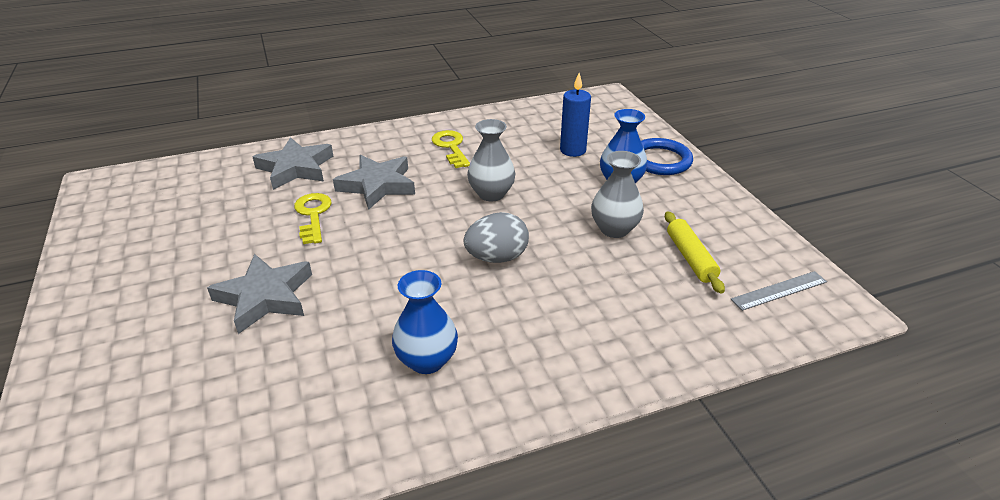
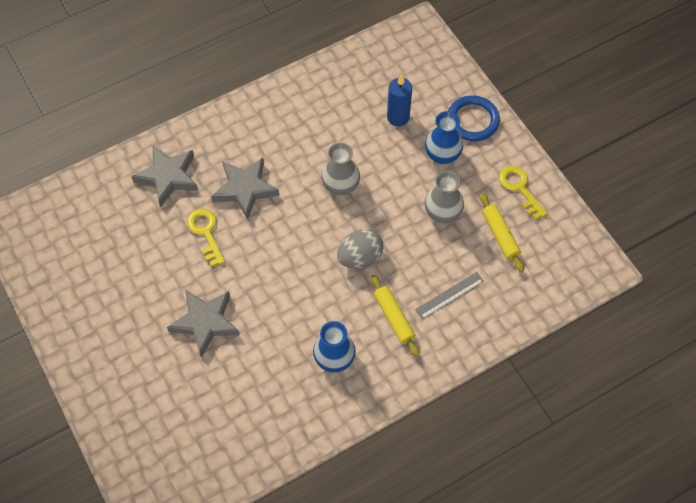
camera: 10 degrees left, 25 degrees up
(451, 147) = (292, 128): yellow key -> yellow key (520, 188)
(528, 325) = (394, 318): none -> yellow rolling pin
(779, 290) = (561, 259): grey ruler -> grey ruler (449, 295)

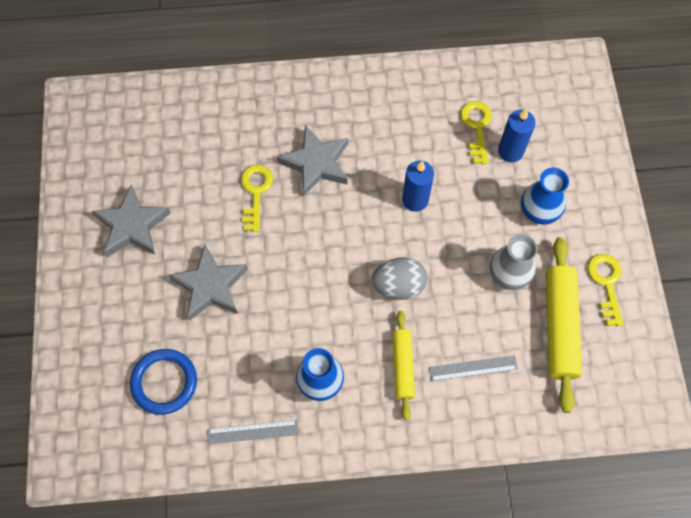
camera: 25 degrees right, 5 degrees up
(168, 177) = (246, 119): grey star -> grey star (132, 226)
(298, 421) = (252, 432): none -> grey ruler
(340, 185) = (415, 200): grey vase -> blue candle
(362, 109) = (476, 127): none -> yellow key
(472, 120) = (589, 187): blue ring -> blue ring (164, 382)
(500, 235) = (559, 326): yellow rolling pin -> yellow rolling pin, size x1.64

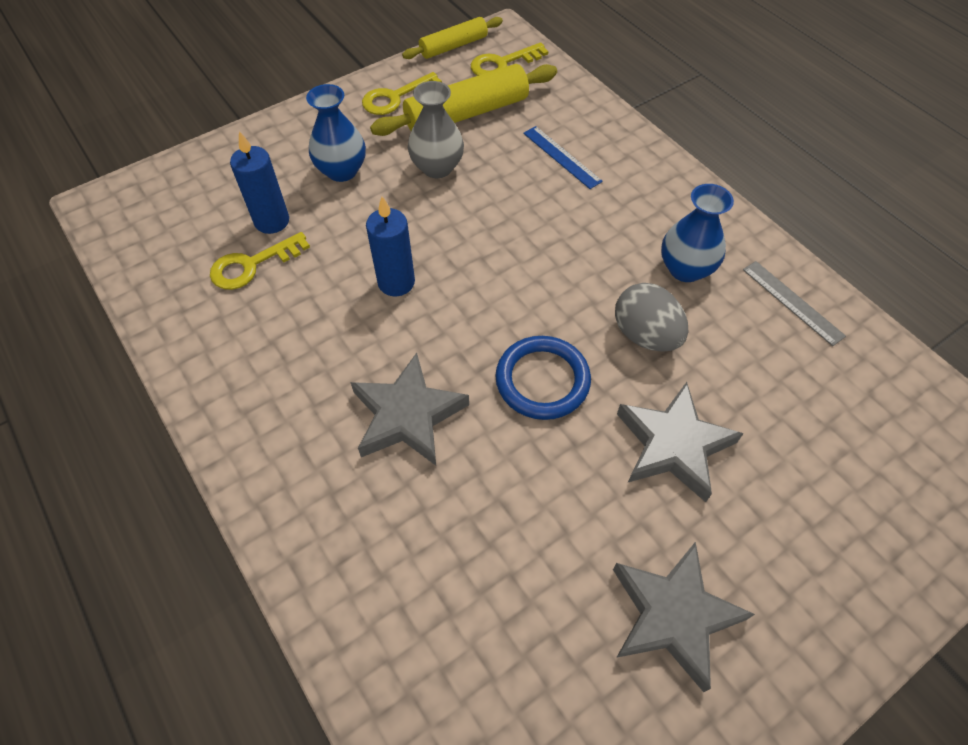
camera: 120 degrees left, 10 degrees down
(164, 382) = (830, 423): blue ring -> blue ring (542, 380)
(255, 192) = (501, 468): yellow key -> yellow key (502, 64)
(398, 285) = (519, 251): grey egg -> grey egg (645, 335)
(402, 366) = (607, 209): yellow rolling pin -> yellow rolling pin (453, 46)
(473, 368) = (562, 157): grey ruler -> blue ruler

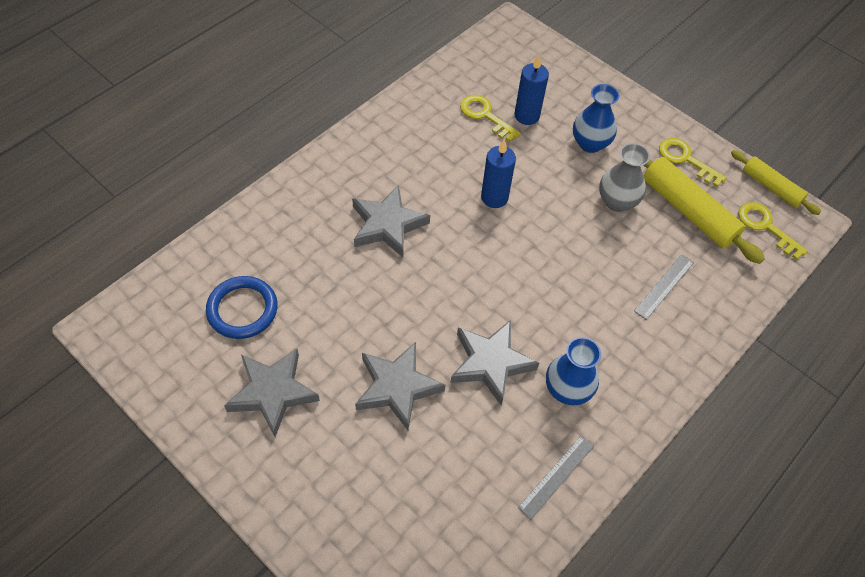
camera: 75 degrees right, 0 degrees up
(542, 380) = (433, 299): blue ring -> blue ring (242, 309)
(562, 157) = (664, 286): blue ruler -> grey ruler
(645, 335) = (490, 363): grey egg -> grey star

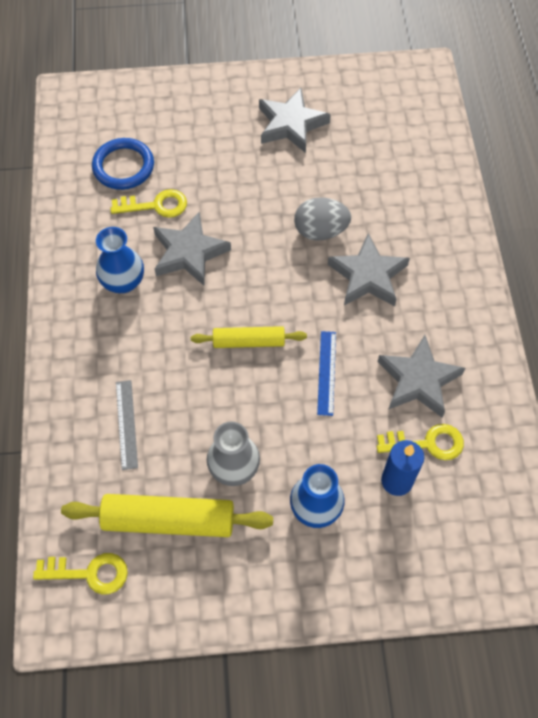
camera: 135 degrees right, 5 degrees up
(242, 309) = (372, 145): blue ring -> blue ring (123, 166)
(375, 284) = (320, 231): none -> grey egg
(397, 387) = (227, 188): grey star -> grey star (418, 380)
(494, 197) = (326, 372): blue candle -> blue ruler
(556, 476) = (80, 227): grey ruler -> none
(685, 159) = (220, 581): yellow key -> yellow key (156, 205)
(771, 187) = (118, 630): yellow rolling pin -> yellow rolling pin (249, 341)

